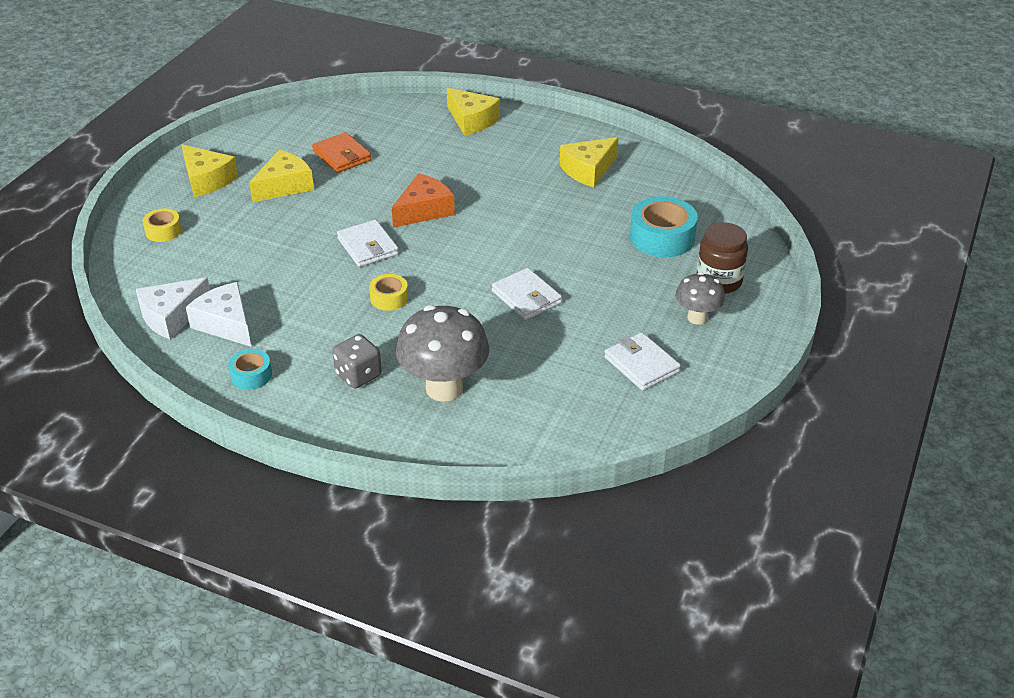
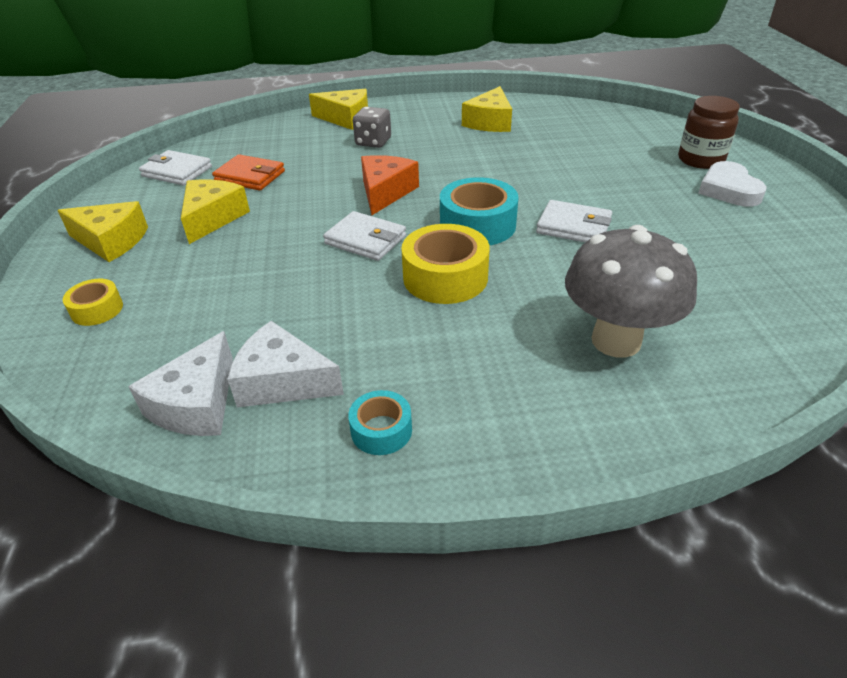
camera: 30 degrees left, 0 degrees up
(358, 375) = (510, 369): grey dice -> grey dice (373, 142)
(389, 298) = (445, 277): yellow tape -> yellow tape, size x1.81
(641, 365) = (748, 241): white wallet -> white wallet (177, 171)
(662, 237) = (613, 146): turquoise tape -> turquoise tape (477, 225)
(697, 318) = (728, 190): grey mushroom -> white heart

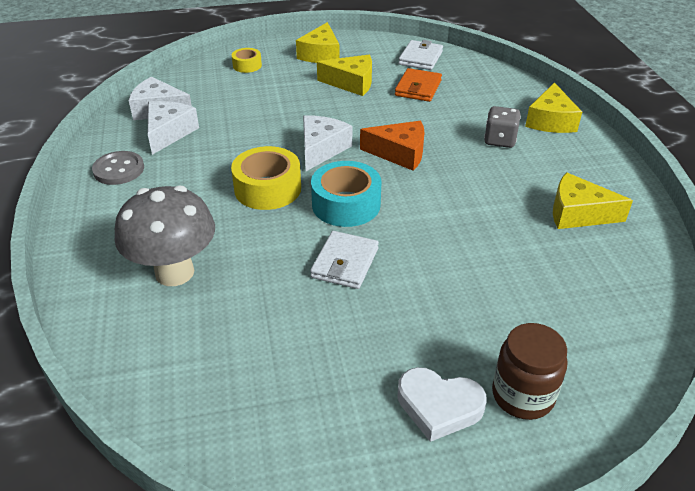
camera: 85 degrees right, 0 degrees up
(365, 240) = (321, 149): white wallet -> white cheese
(381, 430) = (119, 169): turquoise tape -> grey button
(728, 190) = (439, 406): white heart -> white heart turned 150 degrees counterclockwise

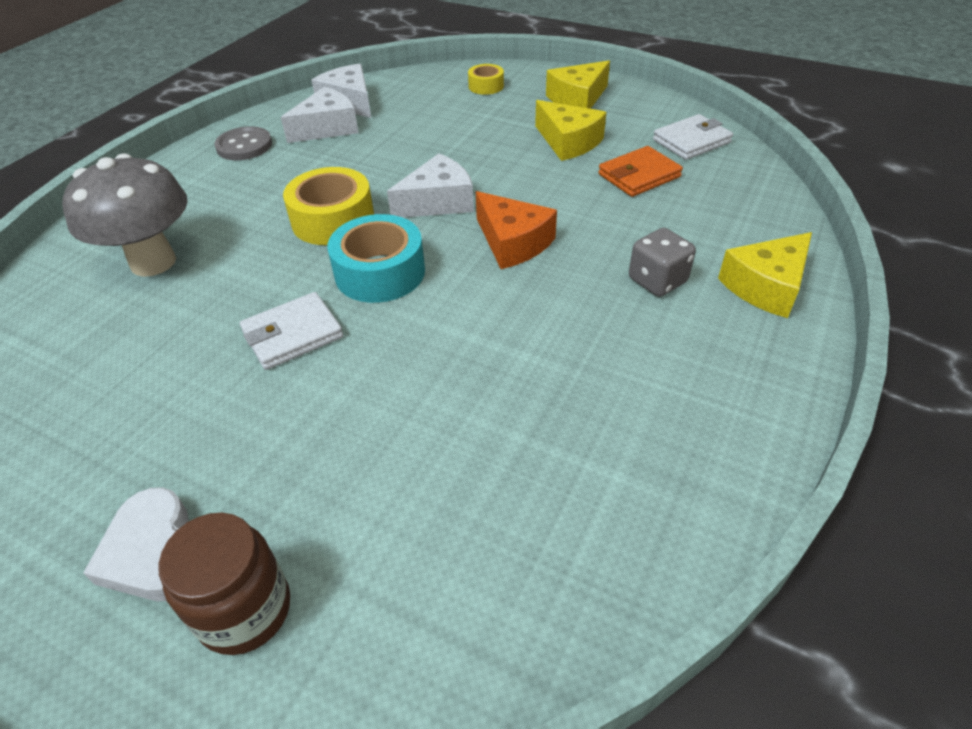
camera: 40 degrees right, 5 degrees up
(578, 213) = (634, 428): yellow cheese -> none

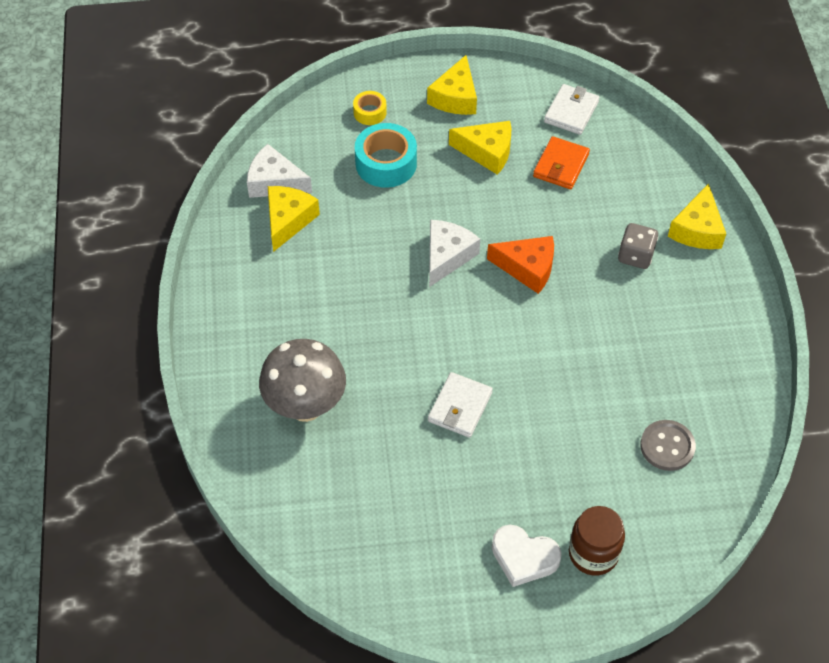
camera: 35 degrees left, 10 degrees up
(244, 146) = (242, 271): grey button -> grey button (667, 446)
(327, 128) = (288, 220): white cheese -> yellow cheese
(333, 220) = (391, 308): yellow tape -> none
(380, 272) = (466, 335): turquoise tape -> turquoise tape (386, 163)

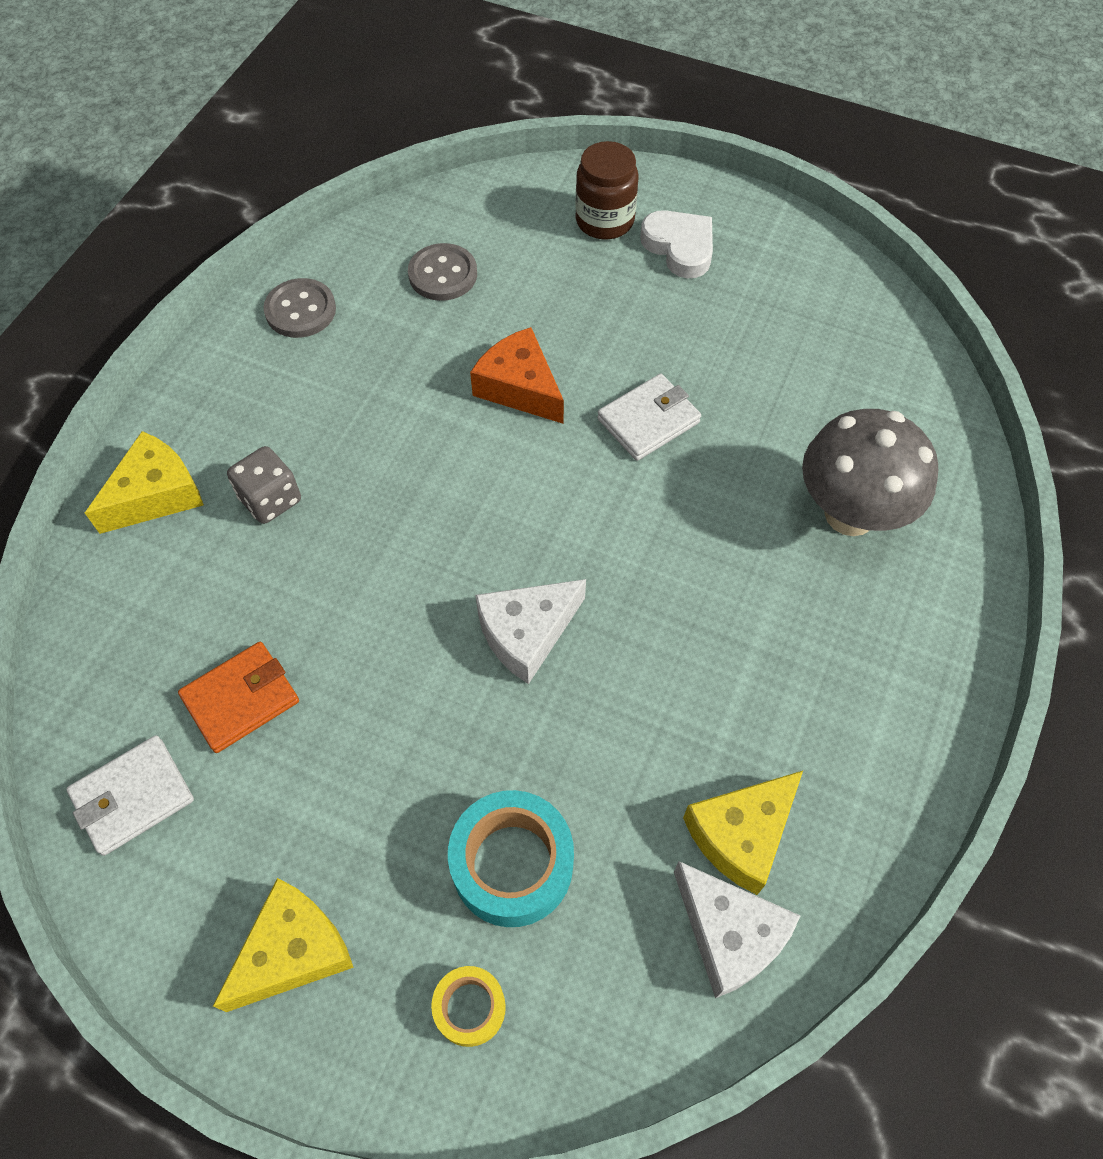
camera: 150 degrees left, 5 degrees up
(487, 152) = (331, 792): yellow cheese -> none
(527, 268) = (428, 556): orange cheese -> orange cheese (520, 387)
(731, 373) = (300, 310): none -> grey button

